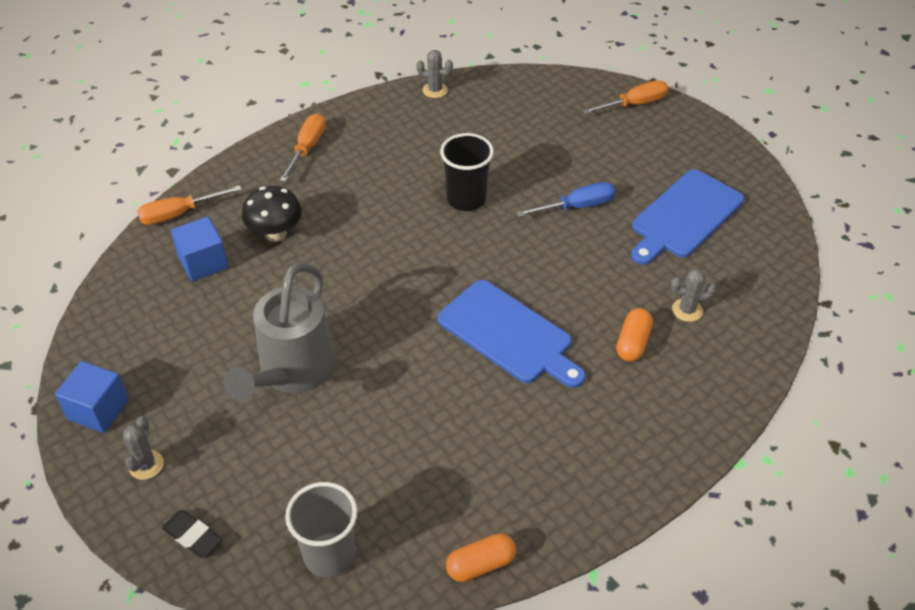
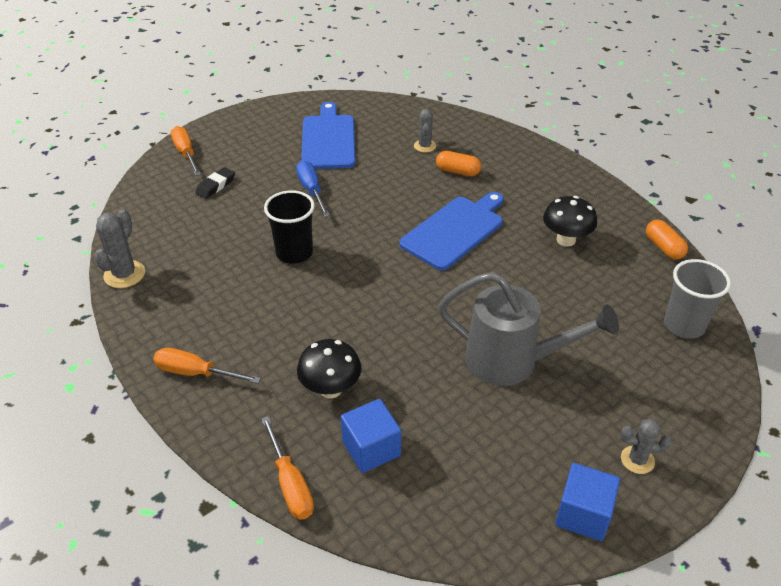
camera: 90 degrees left, 5 degrees down
(193, 536) = (698, 413): black eraser -> black eraser (216, 186)
(435, 90) = (124, 274): grey cactus -> grey cactus, size x1.51
(494, 448) = (566, 240): none -> black mushroom
(684, 216) = (328, 139): blue cutting board -> blue cutting board turned 135 degrees counterclockwise

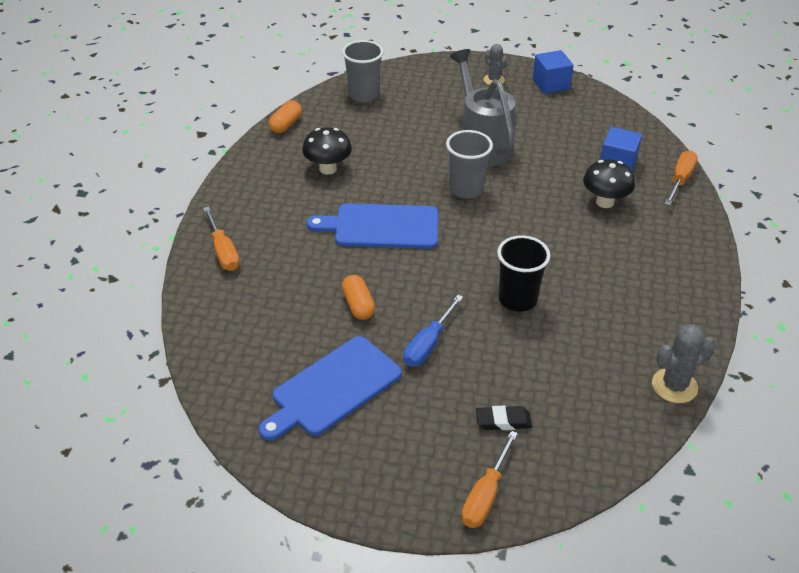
camera: 130 degrees left, 0 degrees up
(195, 373) = (682, 269): orange screwdriver -> orange screwdriver (223, 251)
(424, 146) = (272, 309): grey cactus -> none
(452, 305) = (466, 189): none -> grey cup
(458, 171) = (294, 265): orange capsule -> orange capsule (358, 305)

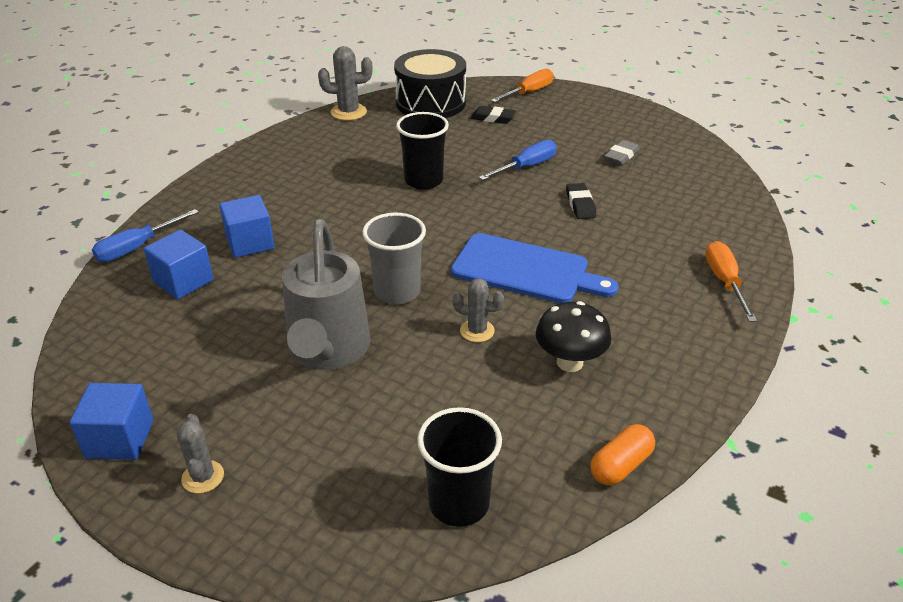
camera: 160 degrees left, 5 degrees down
(332, 388) = (621, 156): blue cutting board -> grey eraser
(358, 305) = (580, 204): orange capsule -> black eraser
(363, 95) = (459, 503): grey cup -> black cup
(396, 175) = (477, 331): none -> grey cactus
(595, 432) = (430, 103): none -> black drum
(605, 202) = (250, 243): black mushroom -> blue cube
(680, 180) = (137, 248): orange screwdriver -> blue screwdriver

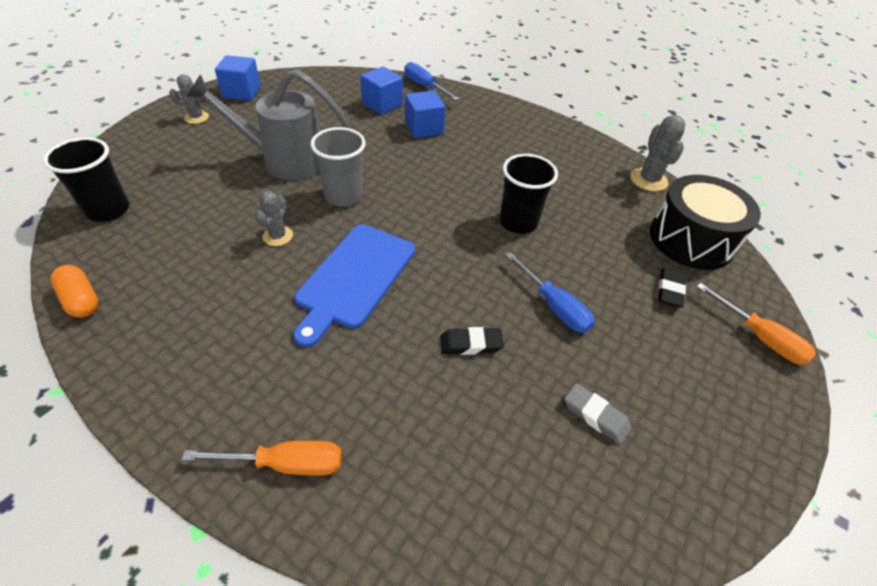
camera: 90 degrees right, 10 degrees up
(569, 362) = (213, 289): black mushroom -> none

